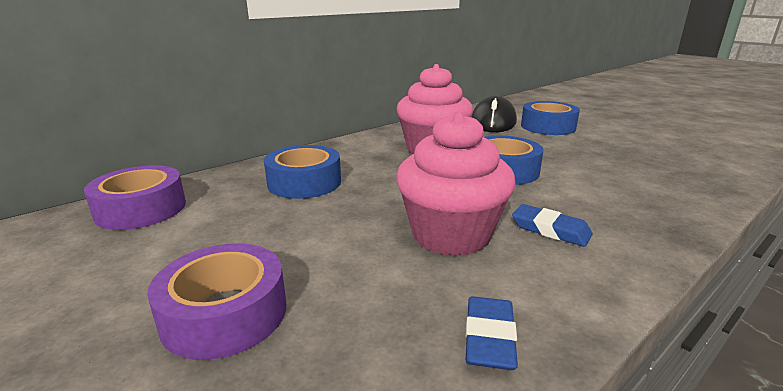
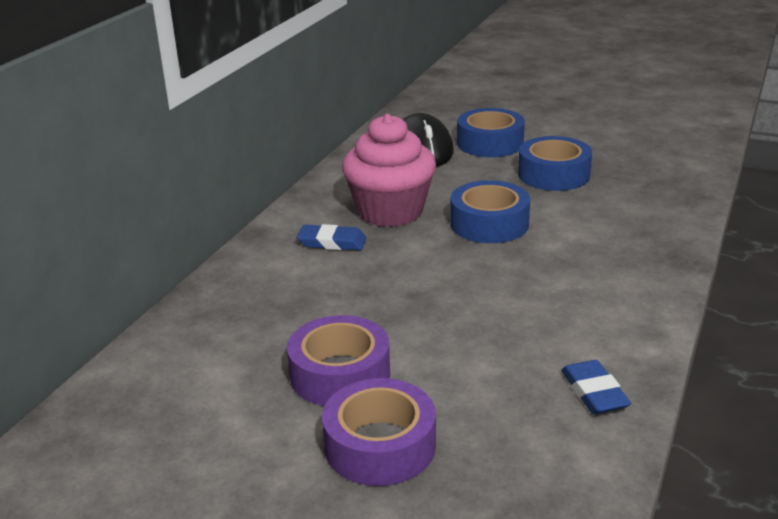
camera: 25 degrees left, 5 degrees up
(141, 209) = (147, 383): purple tape -> purple tape (340, 374)
(304, 182) = (293, 297): blue tape -> blue tape (553, 174)
(451, 235) = (498, 315): pink cupcake -> none
(550, 230) = (578, 284): blue eraser -> blue eraser (332, 242)

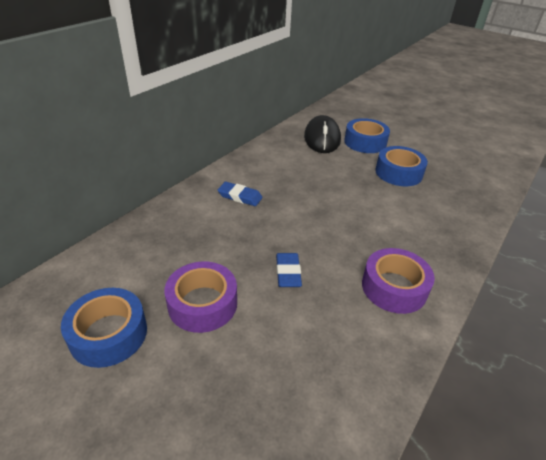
camera: 10 degrees right, 10 degrees up
(380, 445) = (204, 374): purple tape -> purple tape (394, 287)
(390, 212) = (285, 181): pink cupcake -> none
(489, 224) = (344, 202): blue tape -> blue tape (108, 334)
(594, 392) = (371, 363): blue eraser -> blue eraser (288, 272)

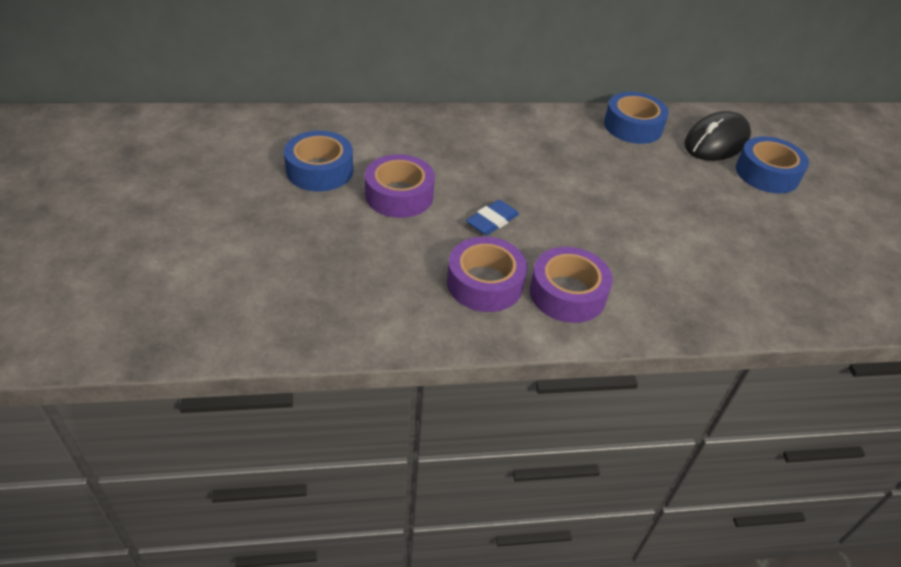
camera: 45 degrees right, 5 degrees up
(240, 196) = (539, 143): blue eraser -> none
(347, 324) = (485, 283): none -> purple tape
(398, 173) = (753, 223): blue tape -> blue tape (633, 126)

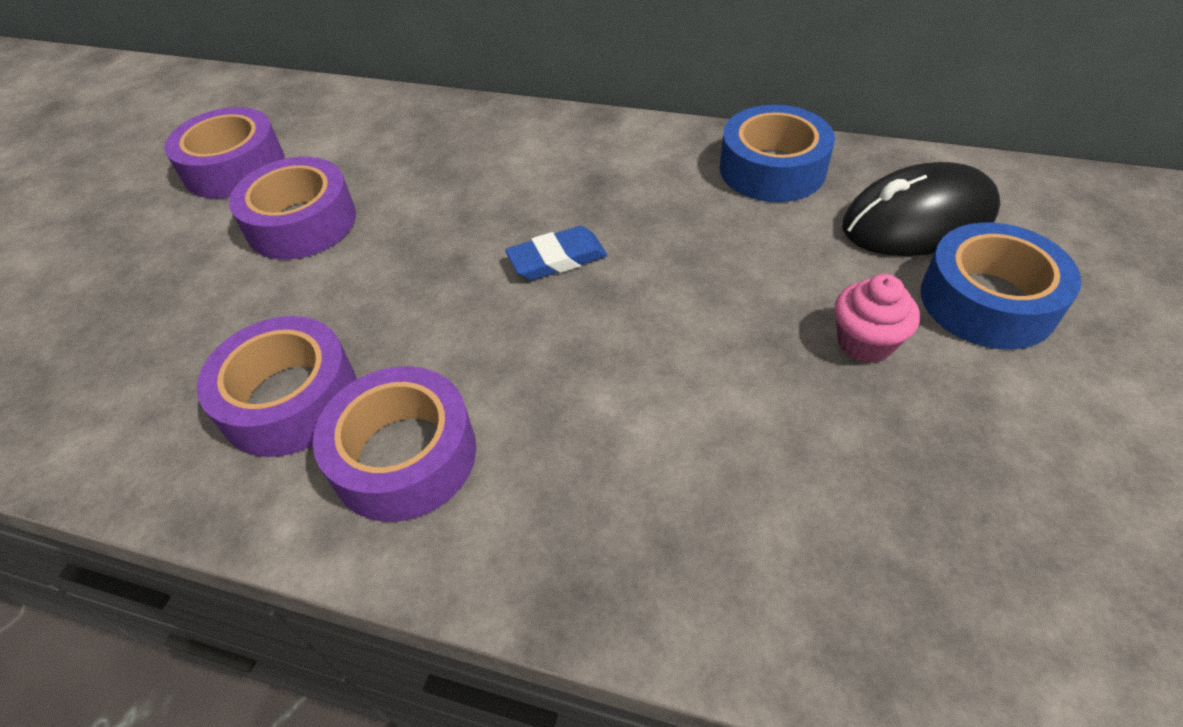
camera: 30 degrees right, 5 degrees up
(320, 170) = (234, 167): blue tape -> purple tape
(492, 221) = (397, 291): blue eraser -> blue eraser (557, 259)
(730, 201) = (865, 342): none -> pink cupcake

